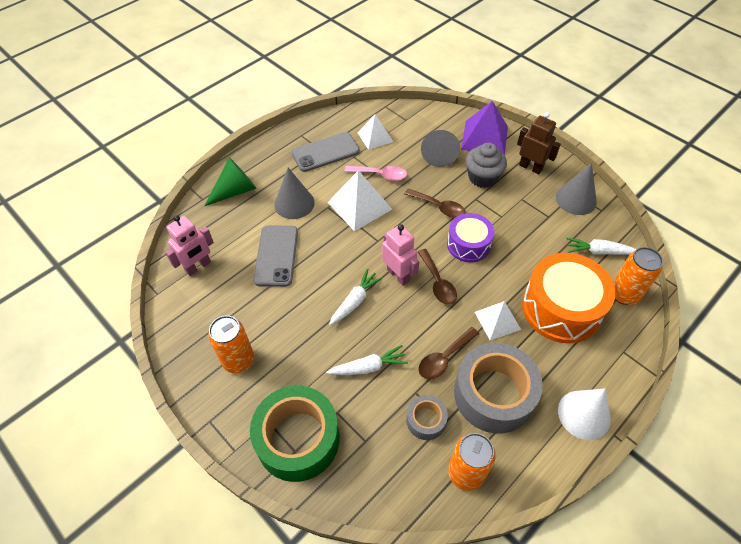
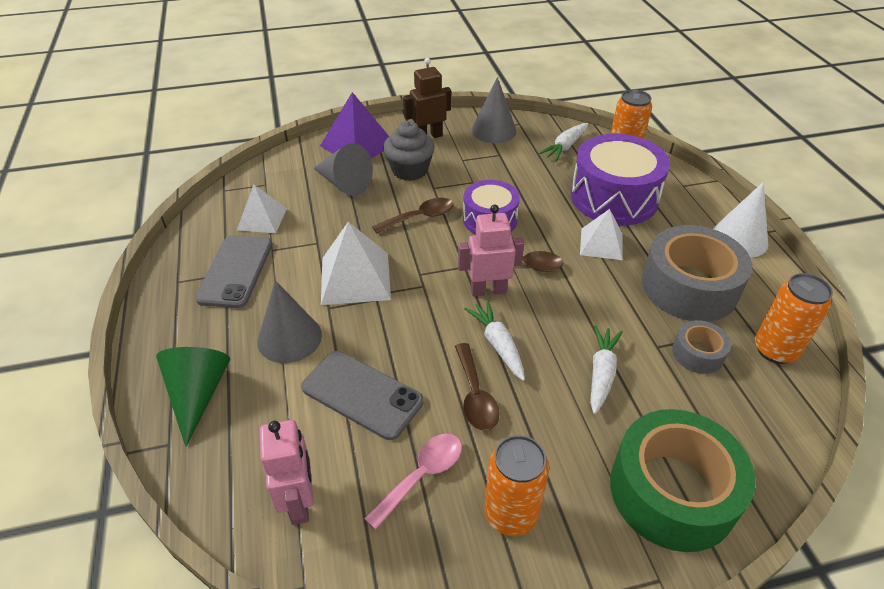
camera: 60 degrees left, 10 degrees down
(380, 175) = (326, 240): pink spoon -> pink spoon (421, 476)
(444, 358) = (625, 303): brown spoon -> brown spoon (475, 395)
(561, 308) = (614, 197): orange drum -> purple drum

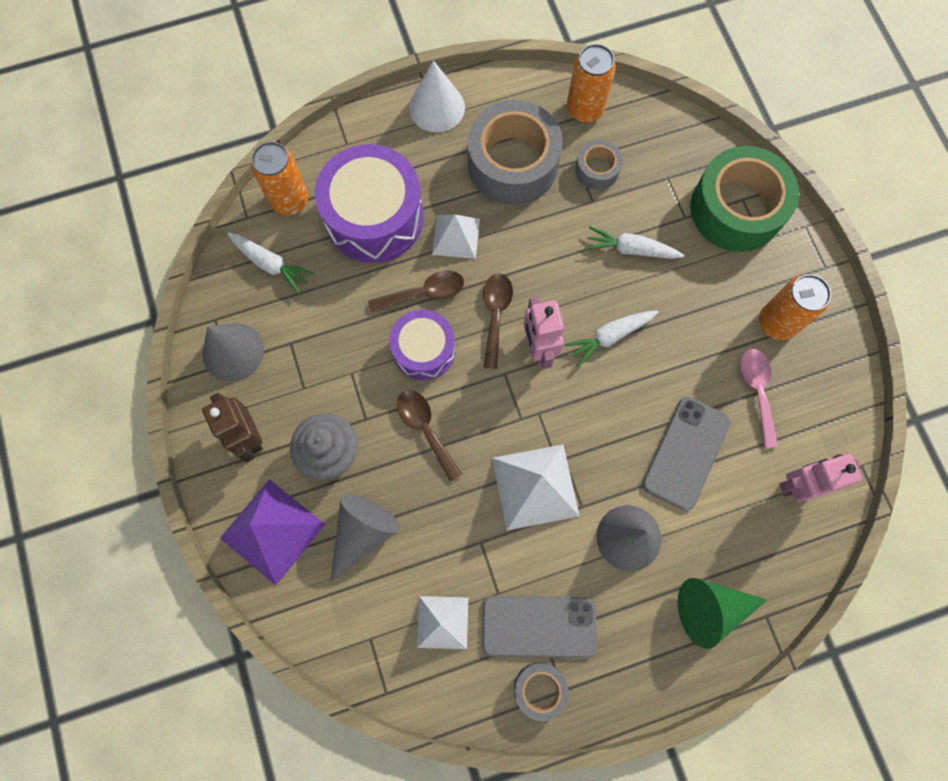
camera: 95 degrees left, 30 degrees up
(186, 268) = (539, 689): none -> grey tape
(421, 476) = (757, 391): pink spoon -> pink spoon turned 45 degrees clockwise
(475, 395) = (671, 354): brown spoon -> brown spoon (423, 293)

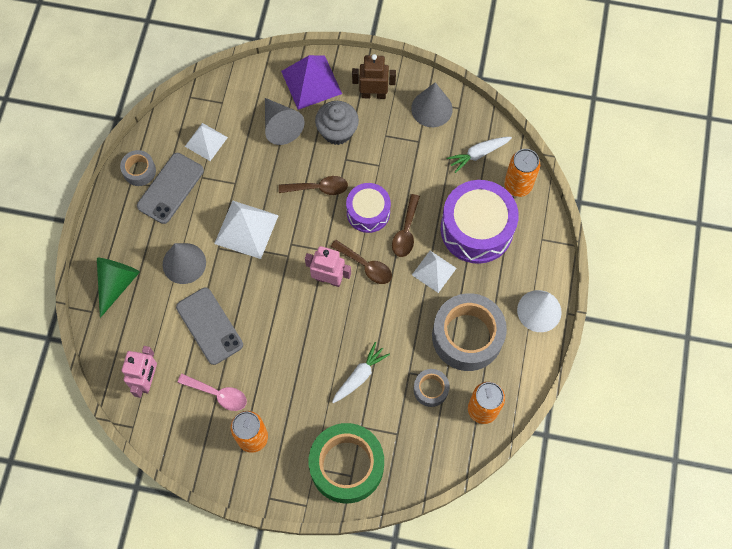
camera: 120 degrees right, 5 degrees down
(609, 336) = (309, 326): white carrot -> none

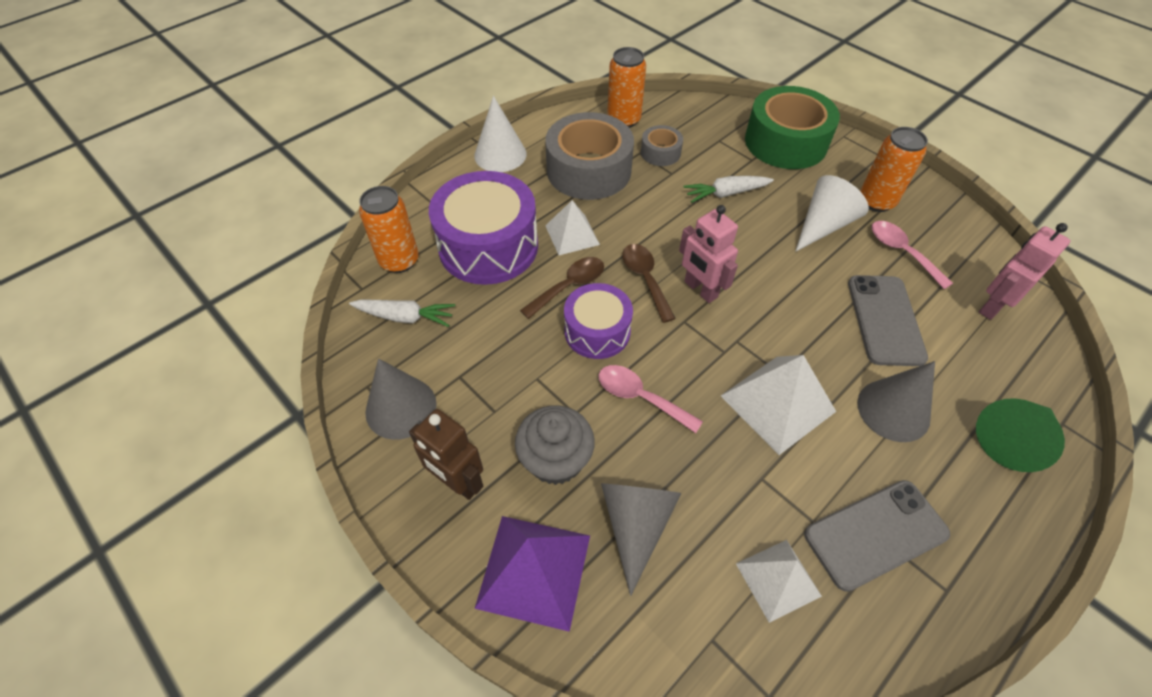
camera: 145 degrees left, 15 degrees down
(139, 171) = (924, 601): grey tape -> none
(279, 387) = (823, 225): none -> white cone
(318, 188) = (641, 397): brown spoon -> pink spoon

